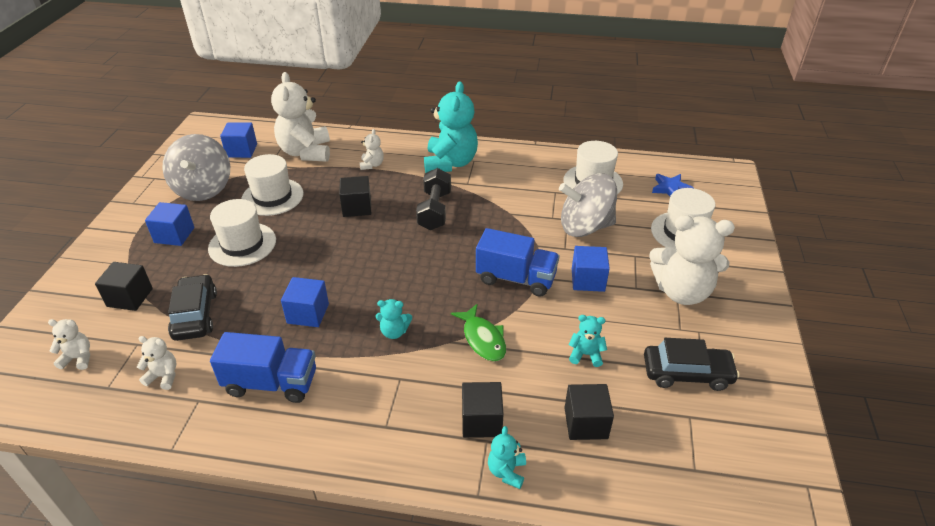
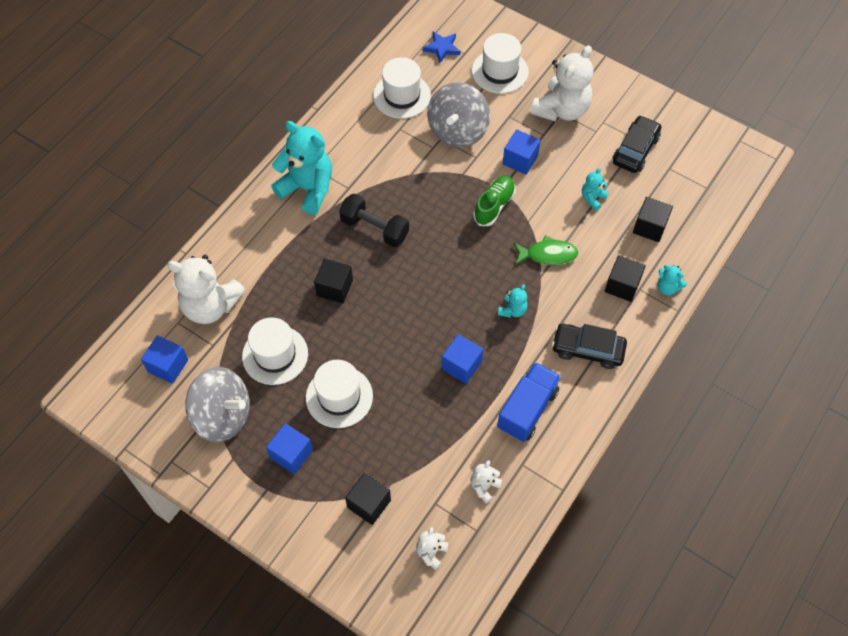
camera: 65 degrees left, 20 degrees up
(195, 315) = (420, 452): black car -> black car (587, 350)
(372, 165) = (270, 254): white teddy bear -> none
(516, 278) = (494, 205): blue truck -> green shoe

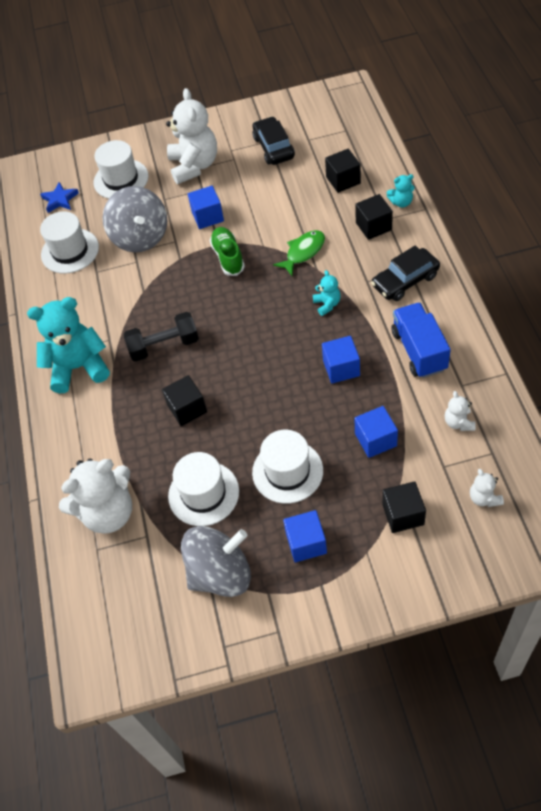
camera: 40 degrees left, 5 degrees down
(168, 366) = (130, 586): blue cube -> blue cube (375, 440)
(593, 198) = (285, 196): turquoise teddy bear -> none

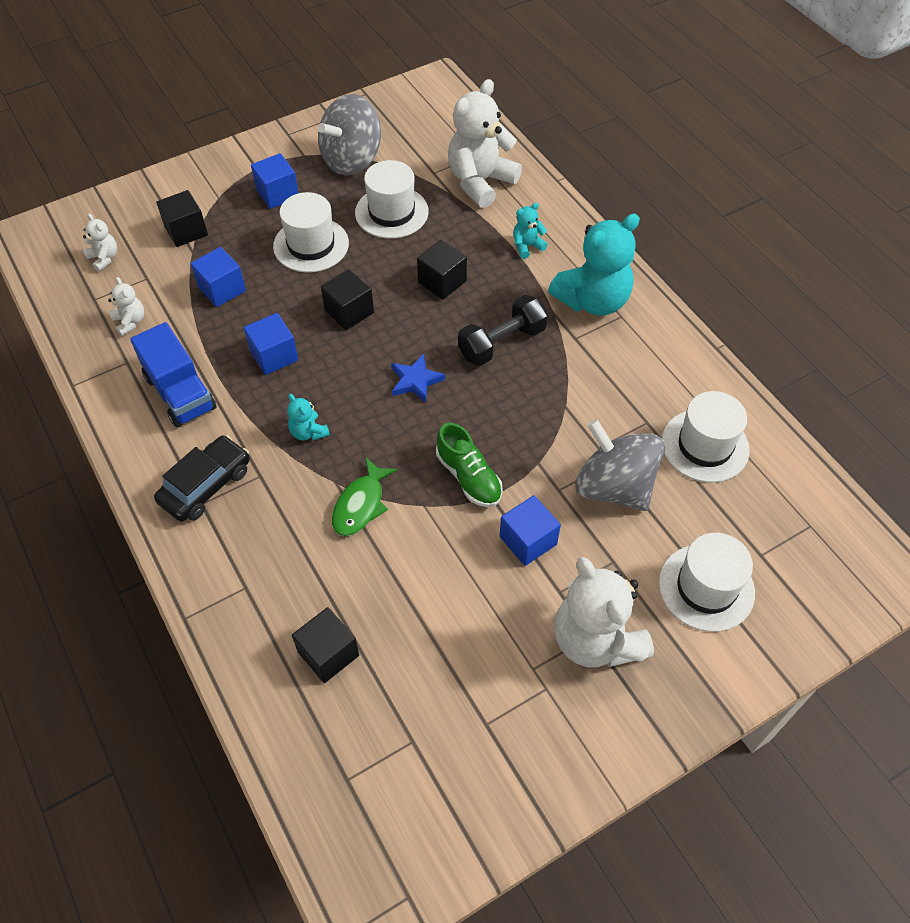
camera: 155 degrees right, 0 degrees up
(60, 199) = (781, 529): blue star -> blue star (415, 381)
(273, 147) = (470, 708): black car -> none
(373, 226) = (263, 569): black cube -> black cube (349, 311)
(401, 202) = (224, 624): turquoise teddy bear -> turquoise teddy bear (527, 246)

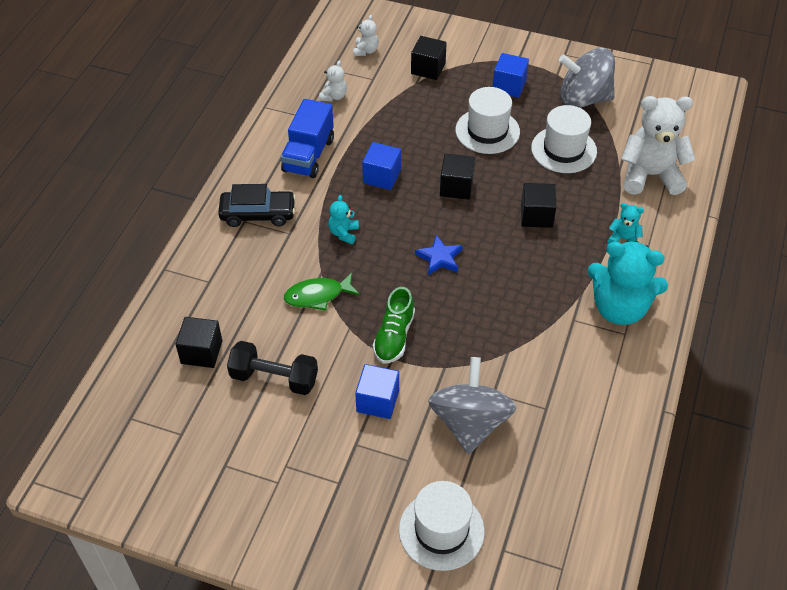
camera: 50 degrees right, 5 degrees down
(222, 289) = (403, 117): blue cube -> none
(502, 342) = (522, 282): black dumbbell -> black dumbbell (274, 378)
(595, 639) = (338, 488): white teddy bear -> none
(705, 445) = (563, 457): white hat -> none

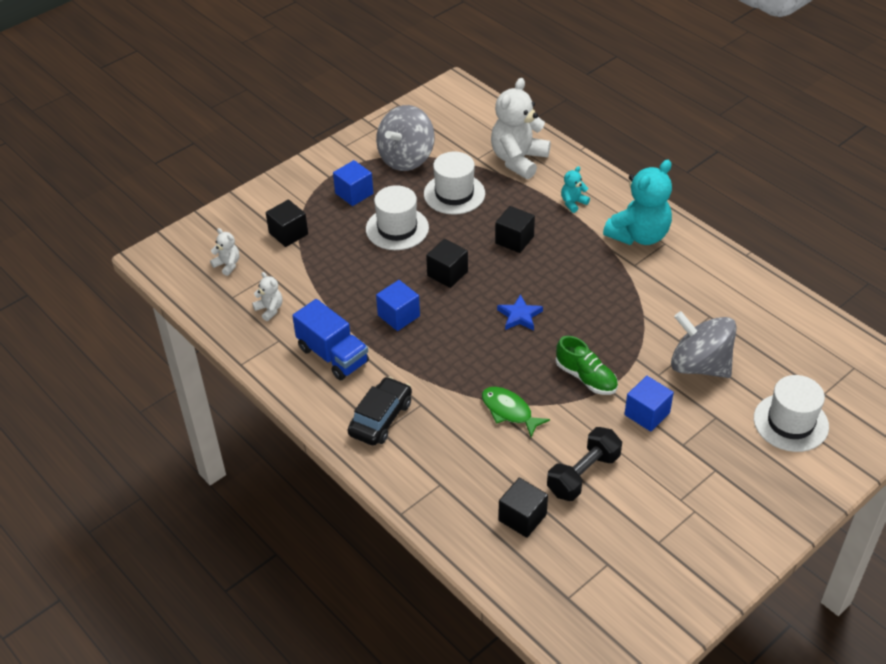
camera: 60 degrees left, 5 degrees down
(317, 296) = (509, 411): green fish -> green fish turned 120 degrees clockwise
(343, 233) = (448, 366): turquoise teddy bear -> none

